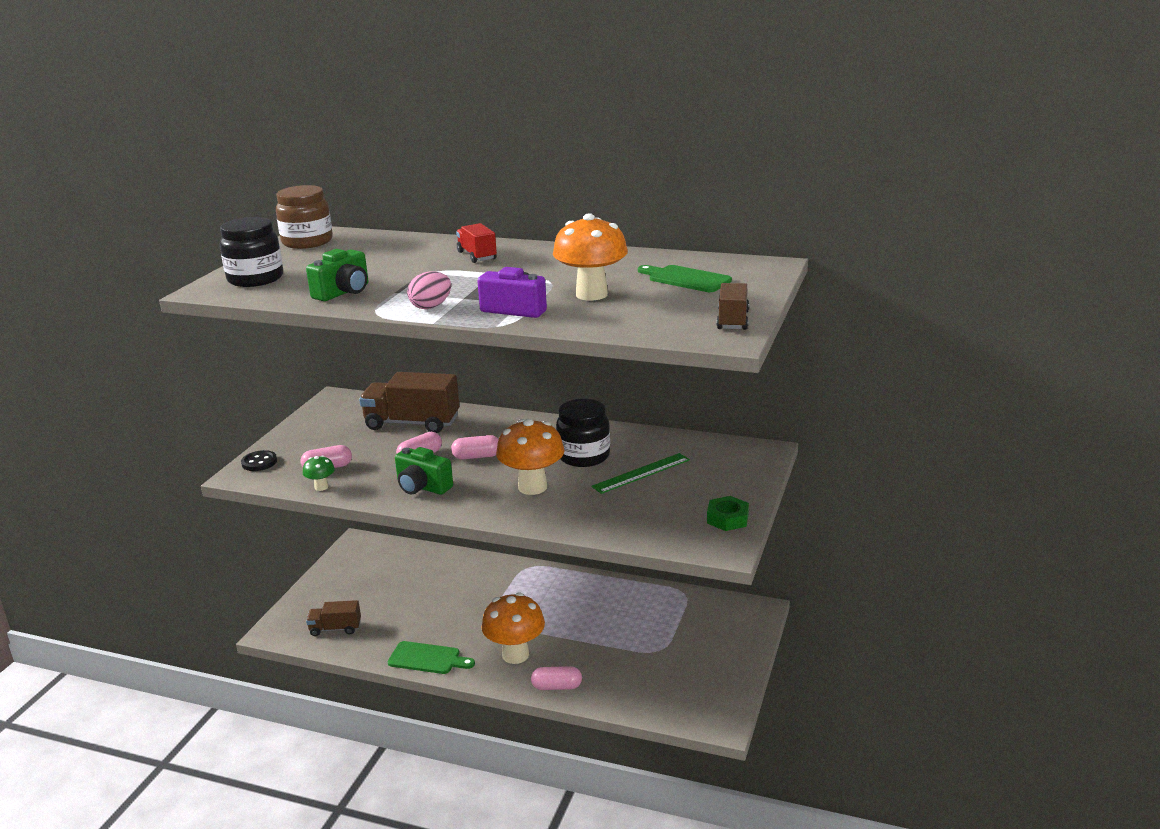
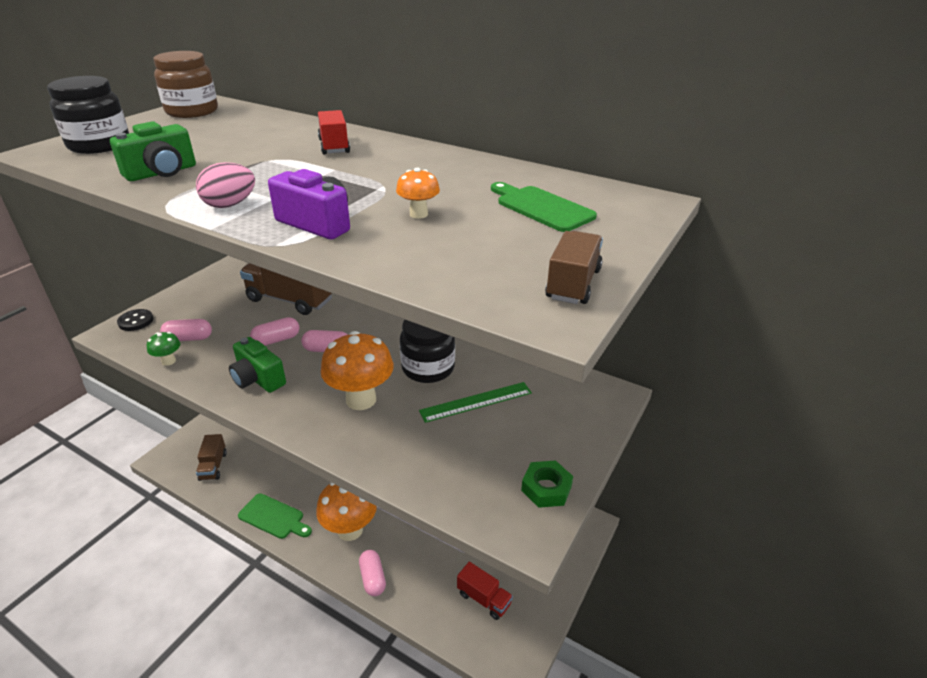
camera: 10 degrees right, 10 degrees up
(335, 629) = (213, 466): brown truck -> brown truck turned 105 degrees counterclockwise
(557, 687) = (373, 578): pink capsule -> pink capsule turned 60 degrees clockwise
(591, 294) = (418, 214): orange mushroom -> orange mushroom, size x0.47
(675, 682) = (484, 599): none -> red truck

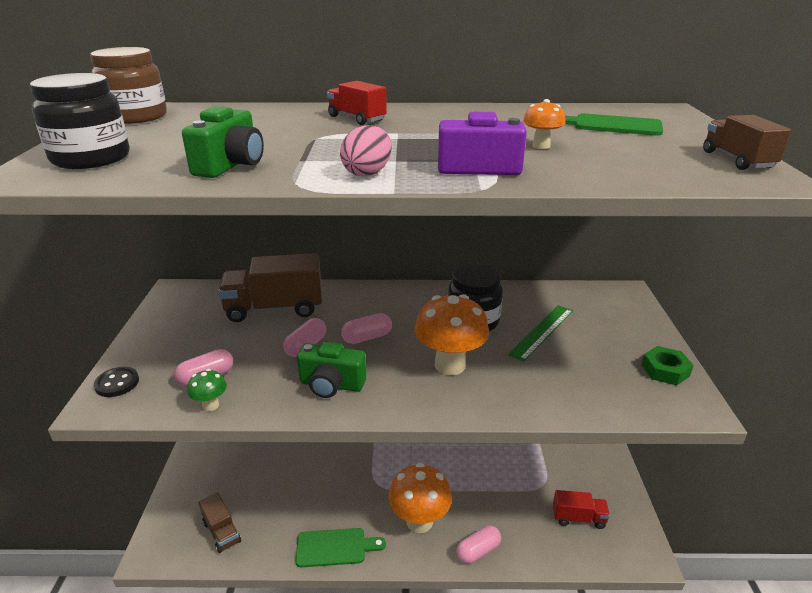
camera: 30 degrees left, 5 degrees down
(373, 578) = (478, 551): pink capsule -> pink capsule turned 75 degrees counterclockwise

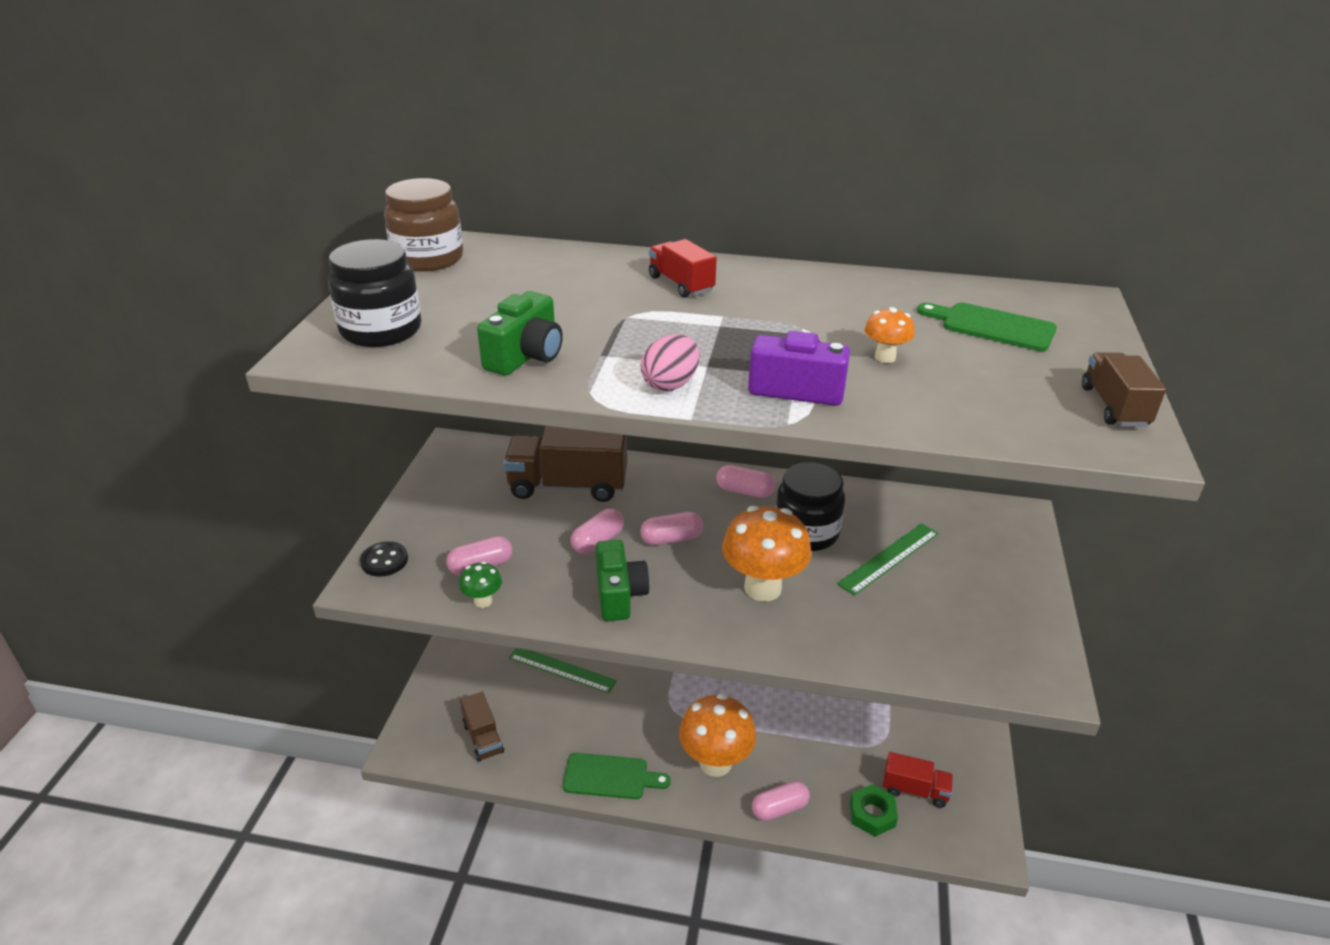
camera: 10 degrees right, 5 degrees up
(283, 465) = (562, 669): none -> green ruler
(331, 385) = (619, 595): green camera -> green camera turned 120 degrees counterclockwise
(418, 298) = (744, 491): none -> pink capsule
(665, 370) = (1029, 630): green nut -> green nut (872, 814)

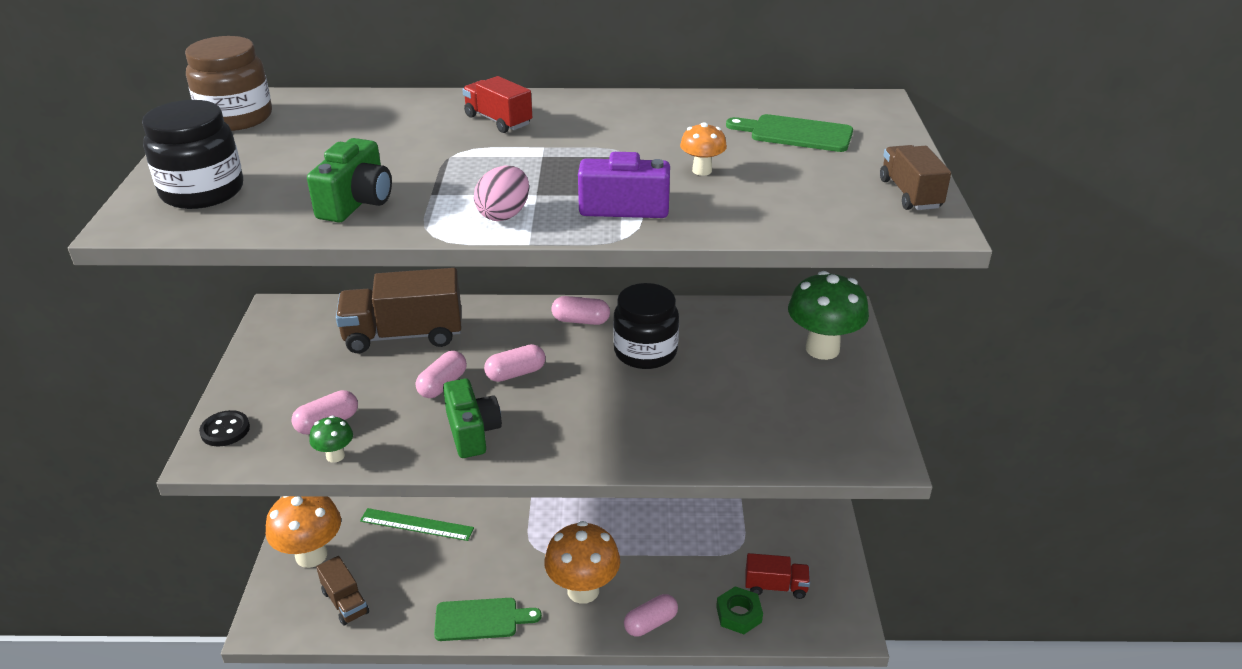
camera: 10 degrees left, 0 degrees up
(762, 588) = (611, 408): orange mushroom -> orange mushroom (311, 555)
(889, 558) = (726, 366): green ruler -> none
(994, 552) = (822, 349): none -> green mushroom

